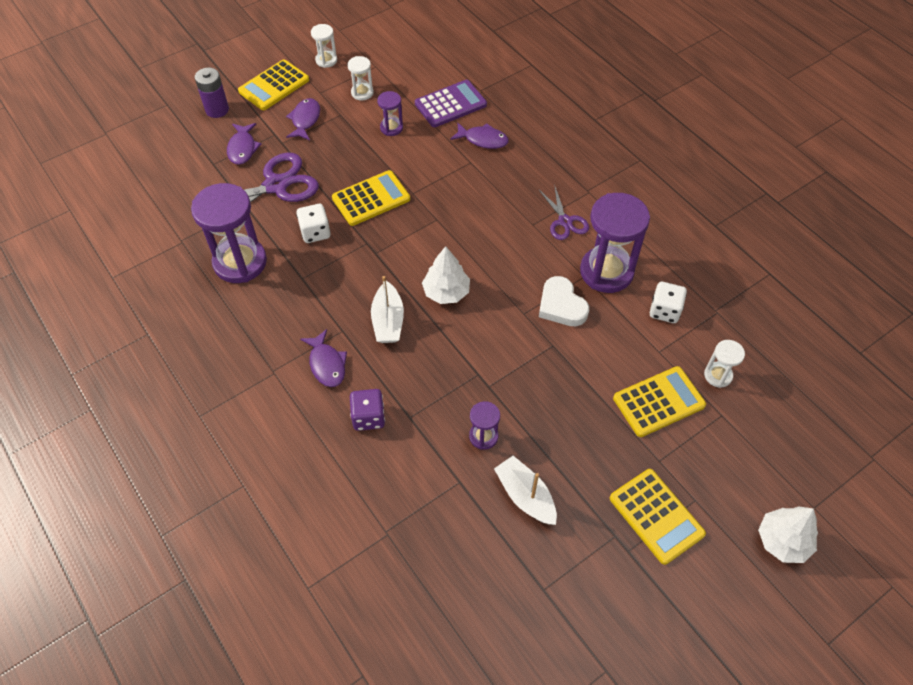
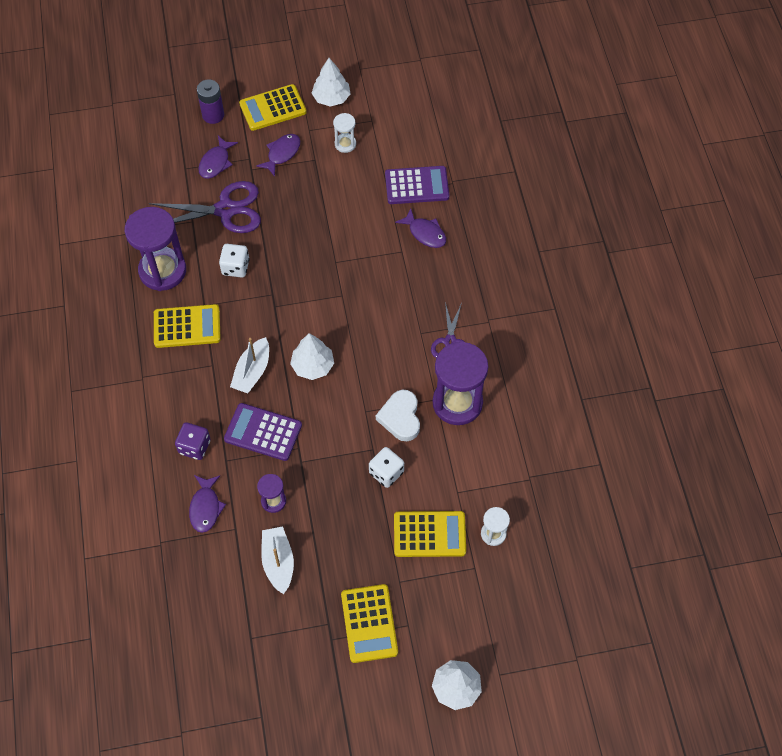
camera: 25 degrees right, 5 degrees up
(326, 60) = (331, 98): white hourglass -> white tree
(327, 364) = (185, 389): purple fish -> purple fish (205, 507)
(371, 199) = (297, 254): yellow calculator -> yellow calculator (187, 326)
(391, 128) = (351, 190): purple hourglass -> none
(433, 374) = (263, 432): none -> purple calculator
(664, 311) = (485, 459): white dice -> white dice (386, 473)

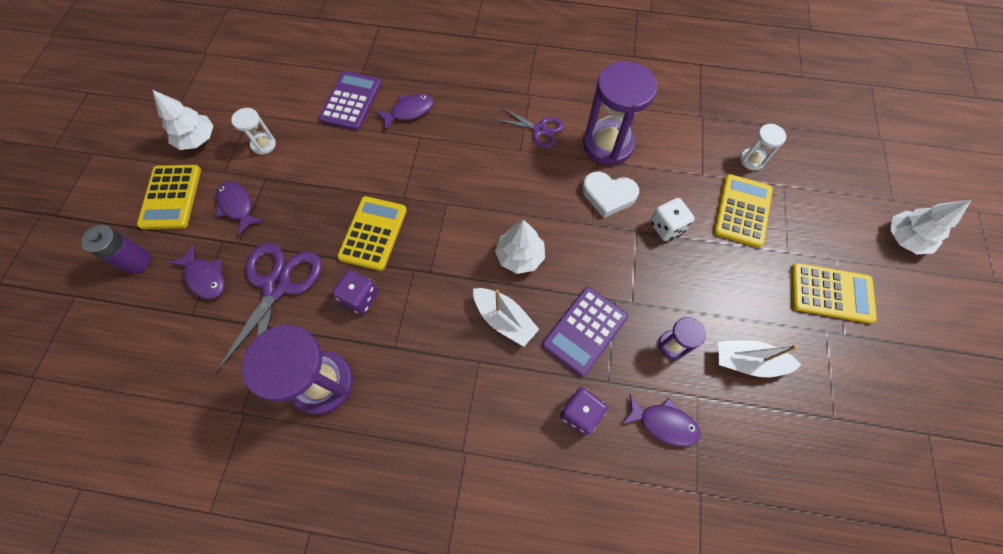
camera: 70 degrees left, 5 degrees up
(187, 326) = (414, 376): yellow calculator -> yellow calculator (373, 233)
(235, 267) = (360, 297): white dice -> purple dice

